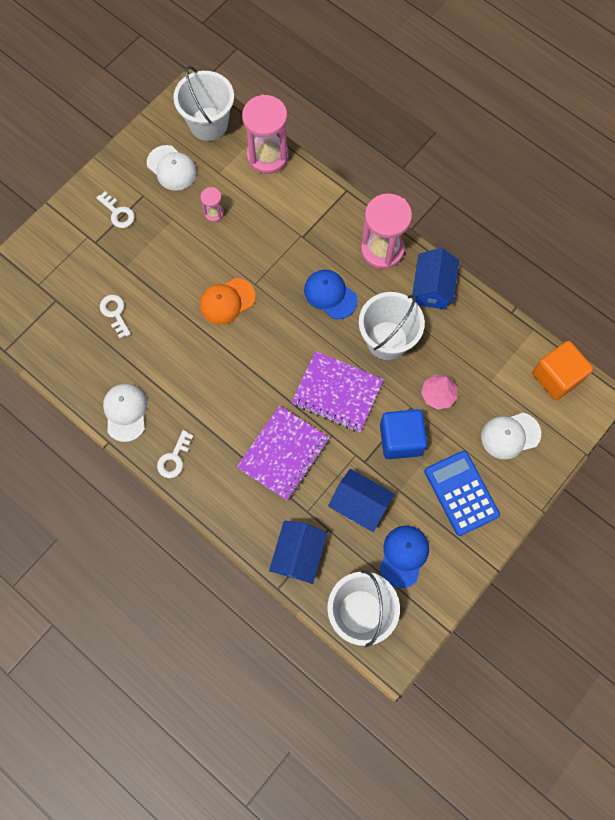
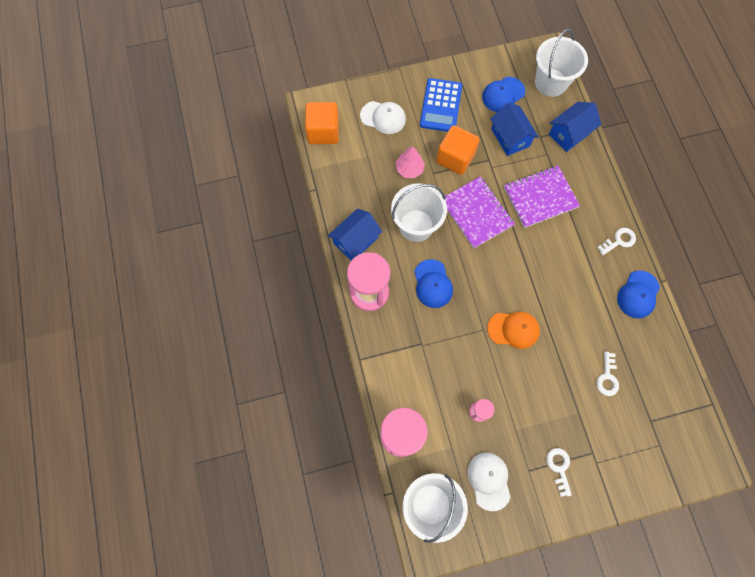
camera: 145 degrees left, 0 degrees up
(125, 412) = (638, 294): white cap -> blue cap
(401, 439) = (455, 158): blue cube -> orange cube

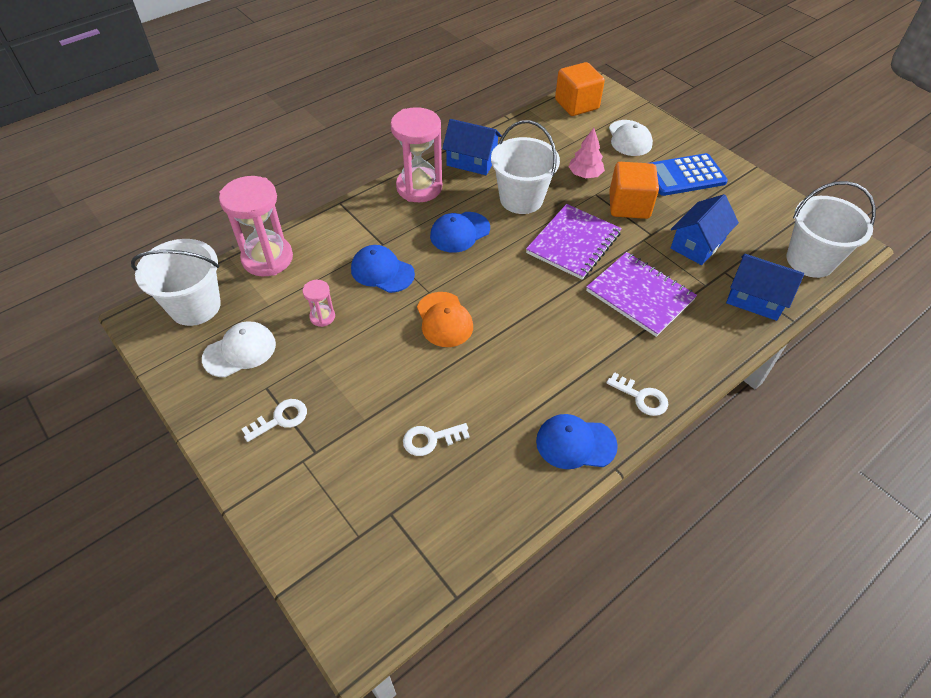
camera: 65 degrees right, 20 degrees down
(503, 94) = (749, 222): blue cap -> blue cap (382, 271)

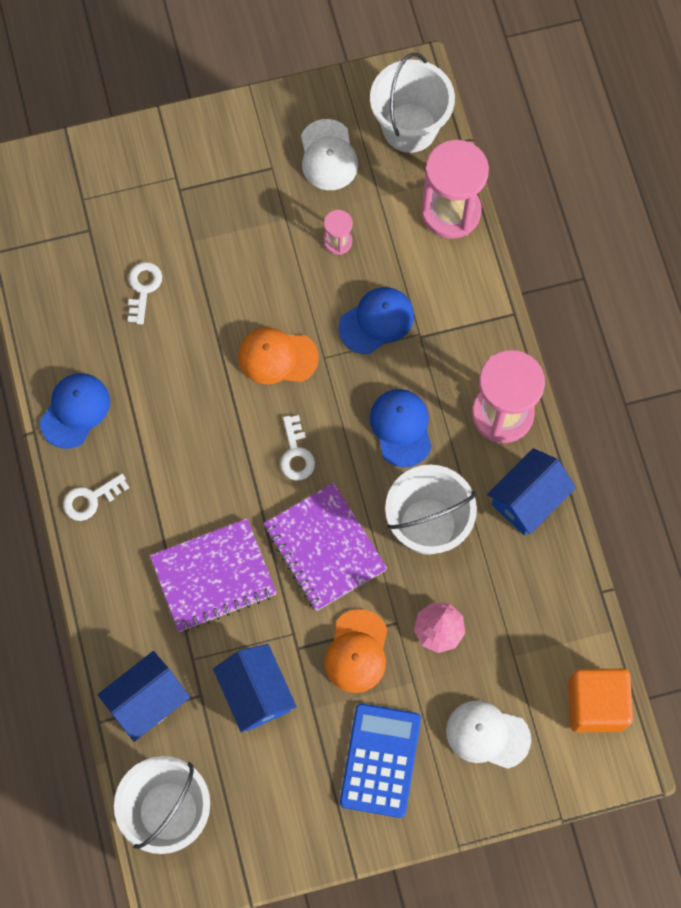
camera: 115 degrees right, 20 degrees up
(280, 419) = (229, 171): white key -> white key (296, 453)
(629, 206) = (357, 651): orange cube -> orange cap

